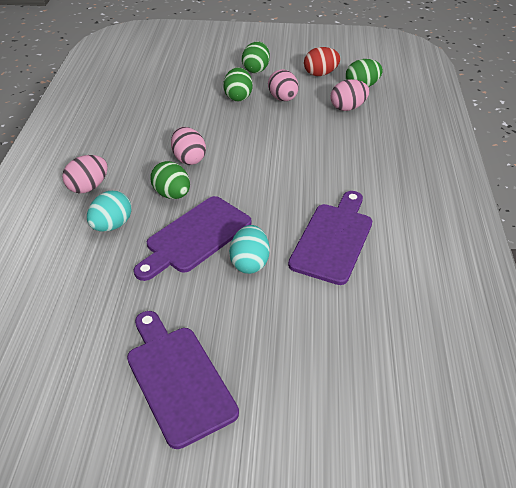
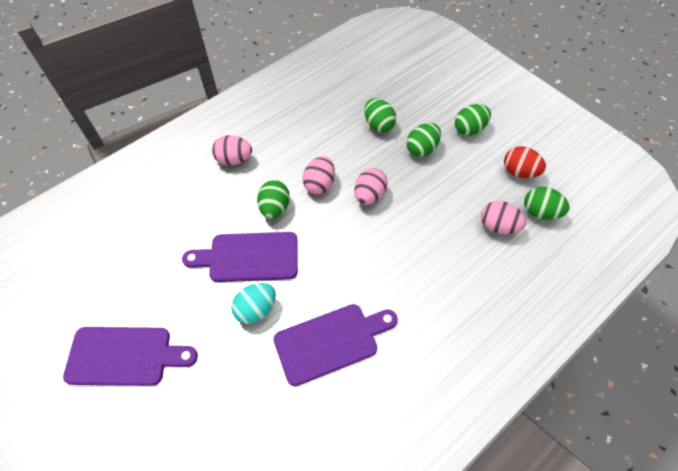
camera: 45 degrees right, 15 degrees up
(112, 225) = (214, 204): turquoise egg -> none
(178, 379) = (124, 356): purple cutting board -> purple cutting board turned 75 degrees clockwise
(185, 100) = (378, 125): none -> green egg
(283, 99) = (454, 176): pink egg -> pink egg (369, 195)

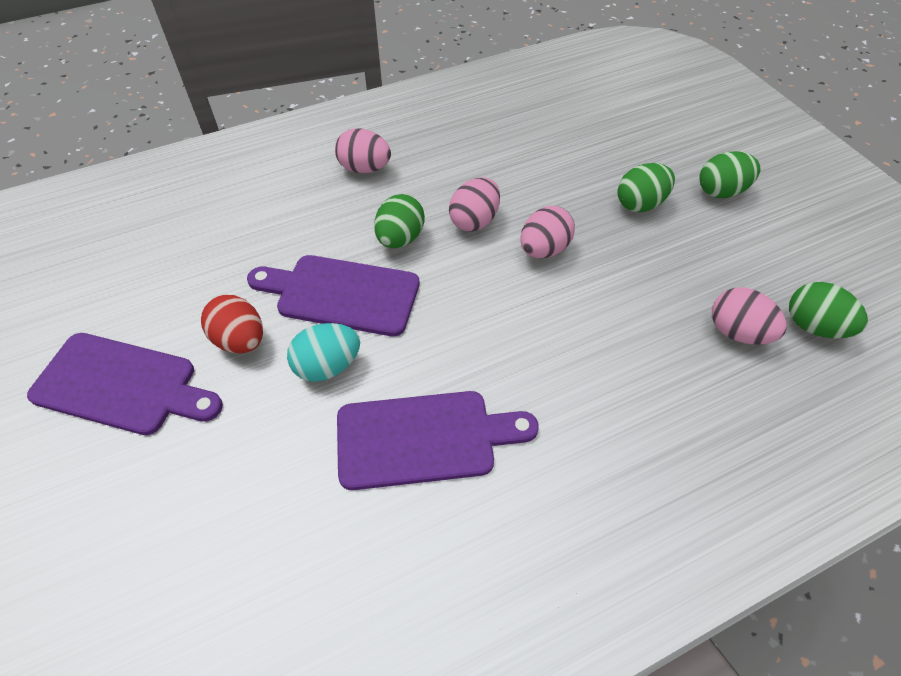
camera: 15 degrees right, 5 degrees down
(378, 125) = (583, 162): green egg -> none
(519, 172) = (790, 263): red egg -> red egg (240, 340)

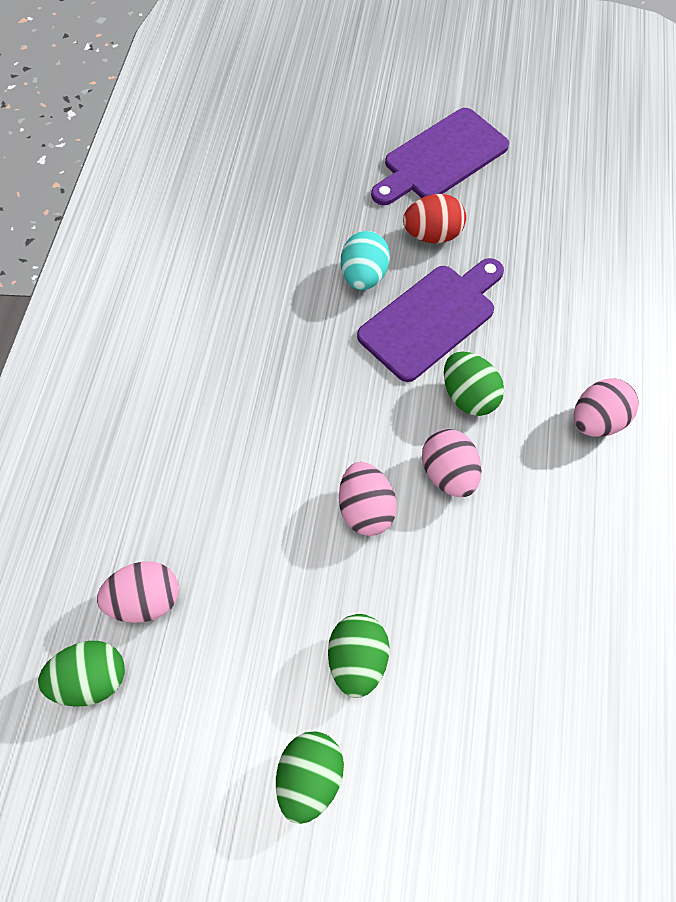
camera: 125 degrees right, 10 degrees up
(424, 439) = (254, 302): purple cutting board -> none

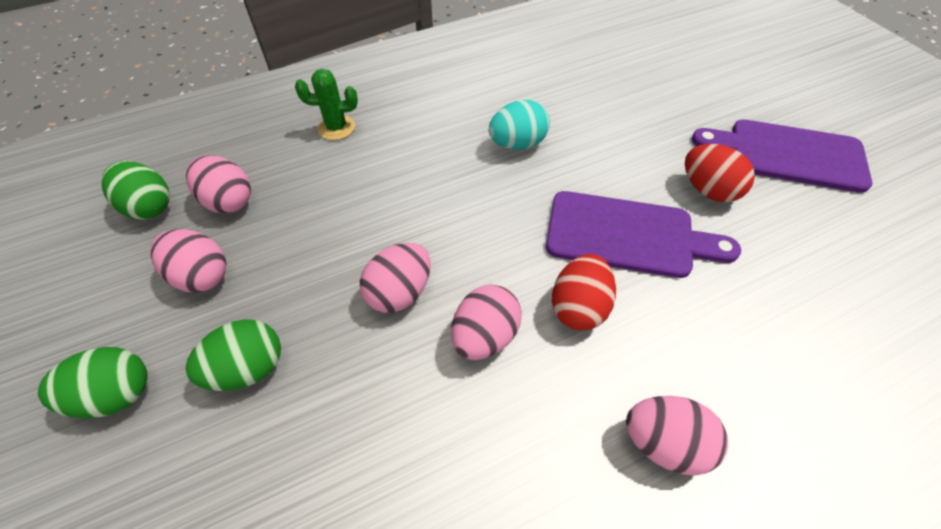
camera: 55 degrees right, 10 degrees down
(122, 455) = (336, 128): none -> green cactus
(226, 661) = (201, 276): none -> pink egg
(364, 276) = (616, 170): turquoise egg -> turquoise egg (517, 144)
(468, 396) = (579, 307): green egg -> red egg

